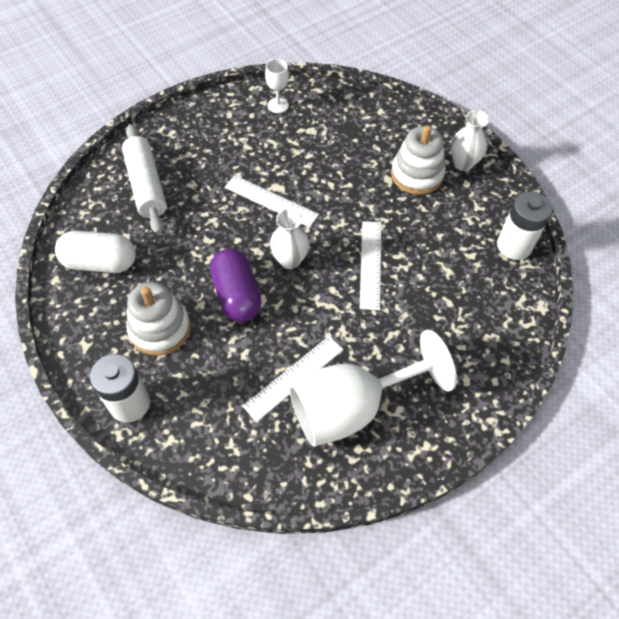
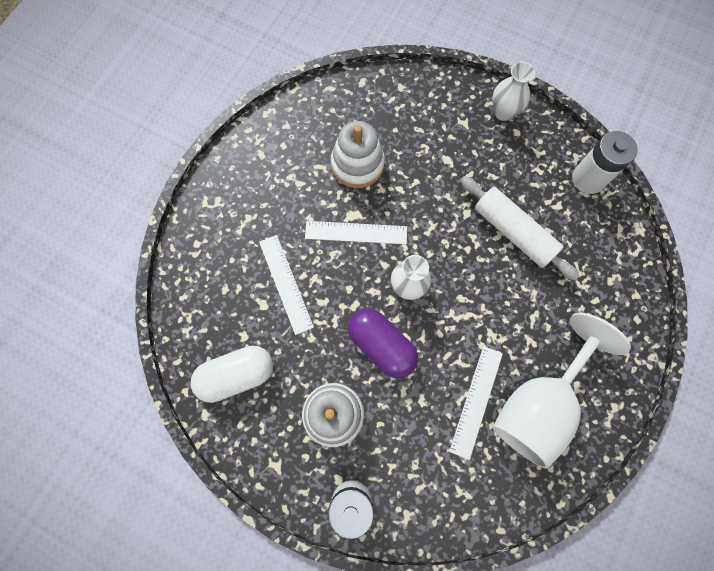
camera: 25 degrees left, 15 degrees up
(146, 185) = (229, 271): white rolling pin -> white rolling pin (513, 232)
(278, 105) = (302, 123): white goblet -> none
(370, 264) = (479, 256): white ruler -> white ruler (286, 283)
(417, 174) = (470, 143): white stacking toy -> white stacking toy (357, 164)

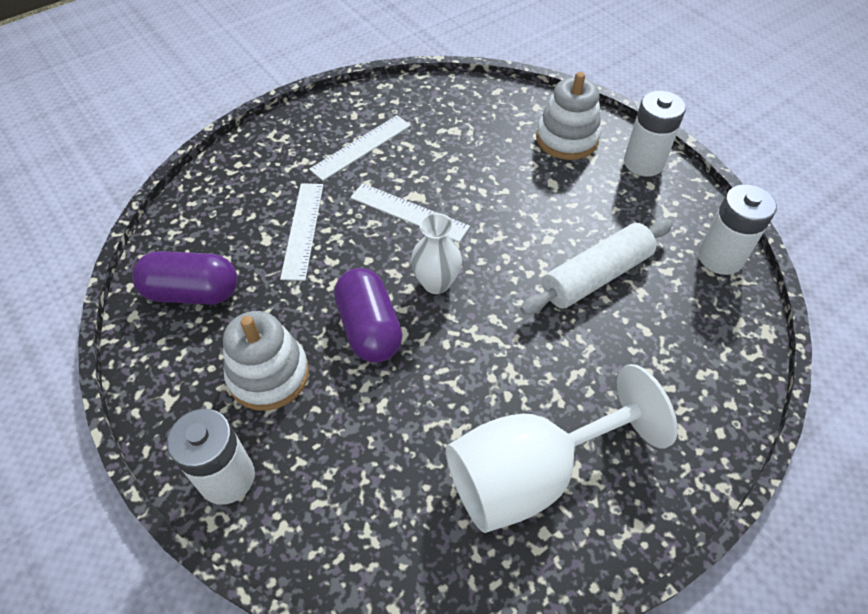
camera: 25 degrees right, 20 degrees down
(237, 375) = (192, 292): white capsule -> purple capsule
(357, 164) = (449, 155): white stacking toy -> white stacking toy (567, 139)
(476, 401) = (449, 435): white ruler -> white ruler (361, 147)
(503, 112) = (643, 163): white vase -> white battery
(513, 232) = (596, 276): white rolling pin -> white rolling pin turned 75 degrees clockwise

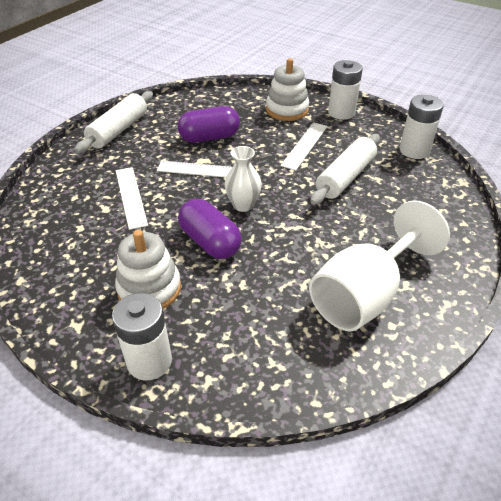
camera: 20 degrees left, 10 degrees down
(192, 292) = (63, 254): purple capsule -> purple capsule (209, 137)
(330, 120) = (118, 130): none -> white rolling pin
(361, 147) = (149, 141): white ruler -> white ruler (305, 145)

